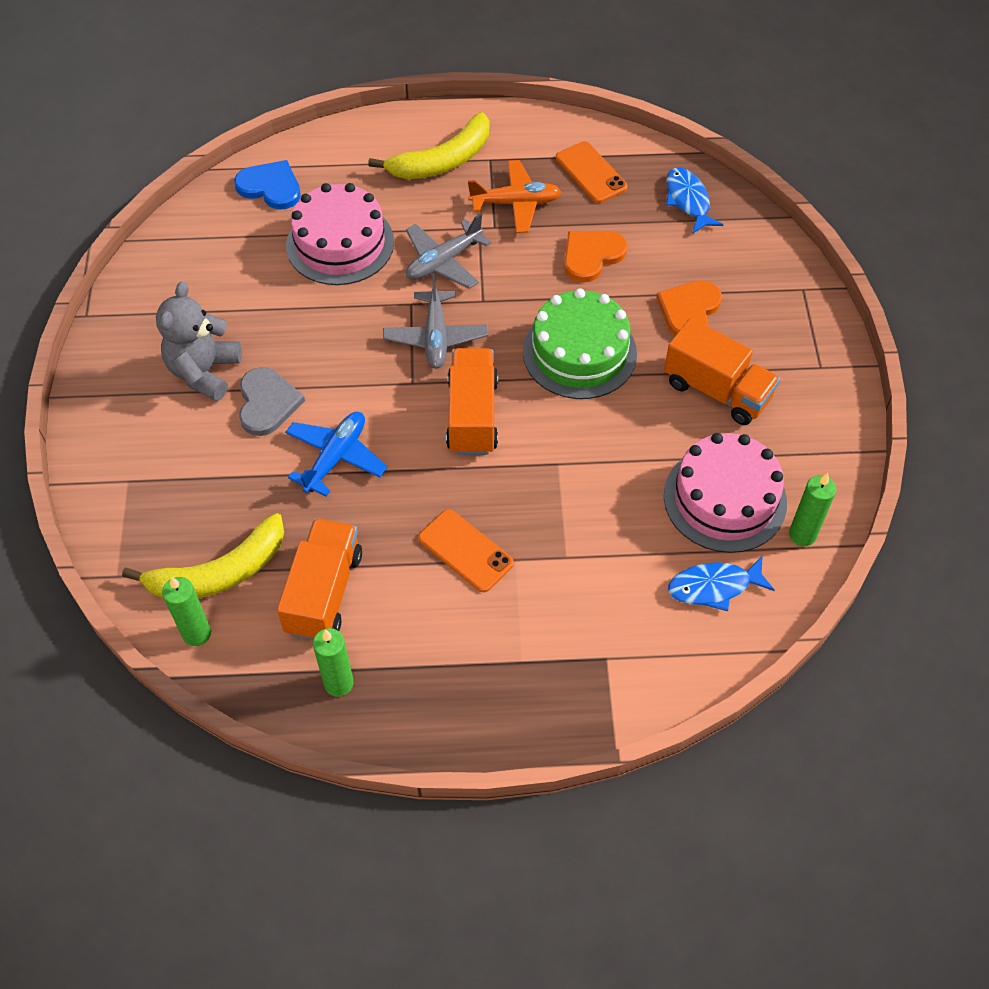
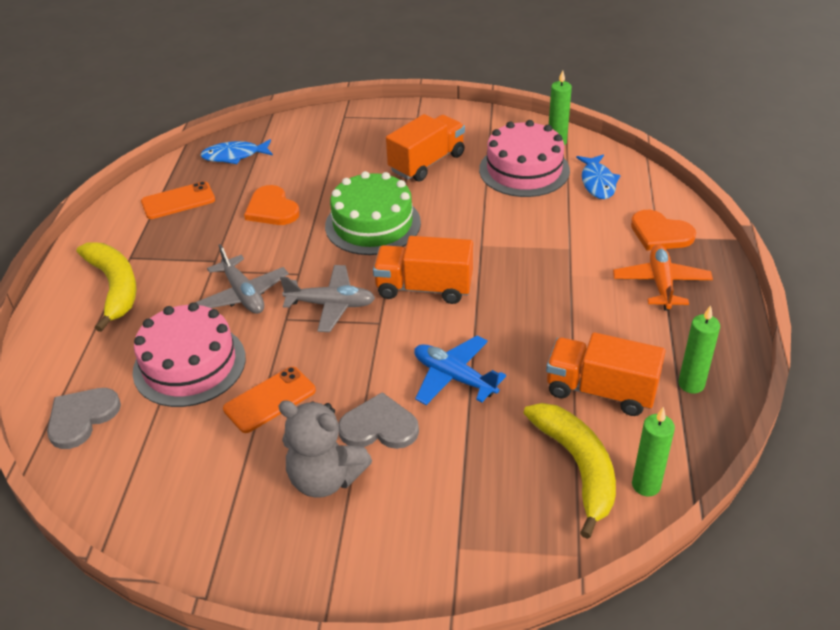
camera: 80 degrees left, 15 degrees down
(270, 187) = (81, 418): blue heart -> grey heart
(465, 551) = (561, 301): orange phone -> orange phone (270, 400)
(515, 203) = (192, 246): orange plane -> orange plane (661, 284)
(689, 310) = (347, 167): orange heart -> orange heart (660, 233)

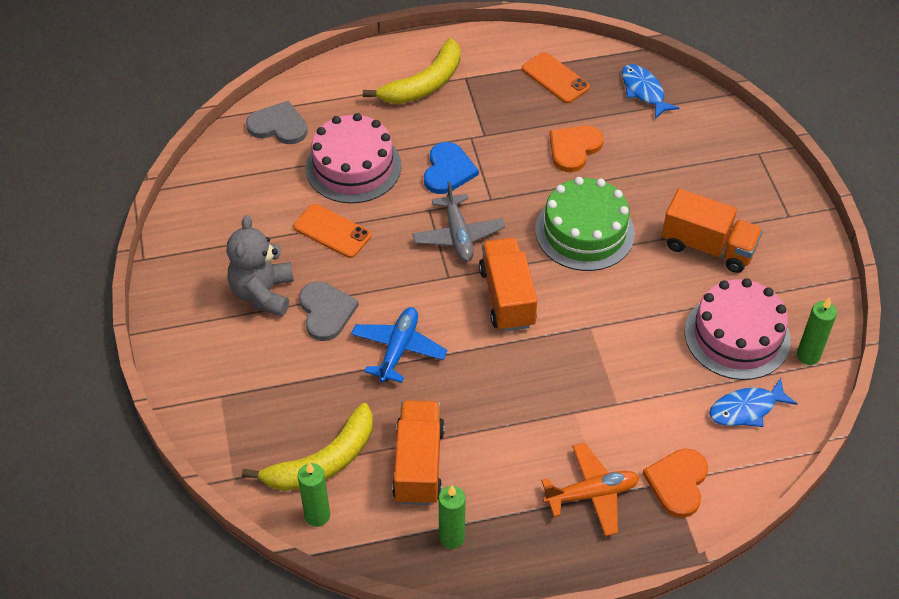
camera: 70 degrees right, 10 degrees up
(243, 294) = (448, 170): grey plane -> blue heart

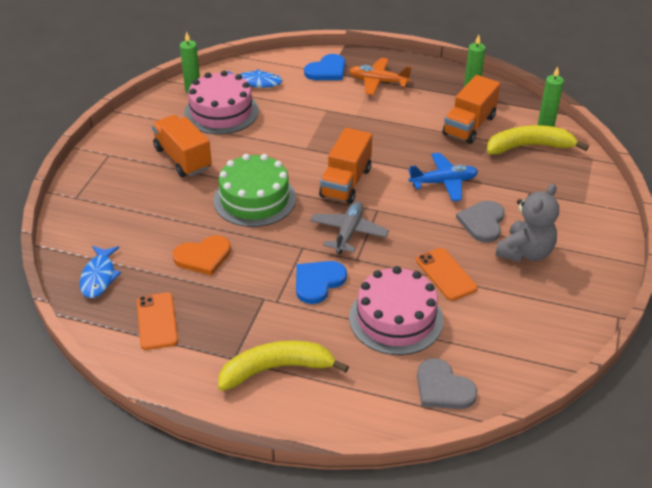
camera: 150 degrees left, 10 degrees down
(398, 349) = (443, 182): blue plane -> blue plane turned 150 degrees counterclockwise
(677, 483) = (327, 70): orange heart -> blue heart

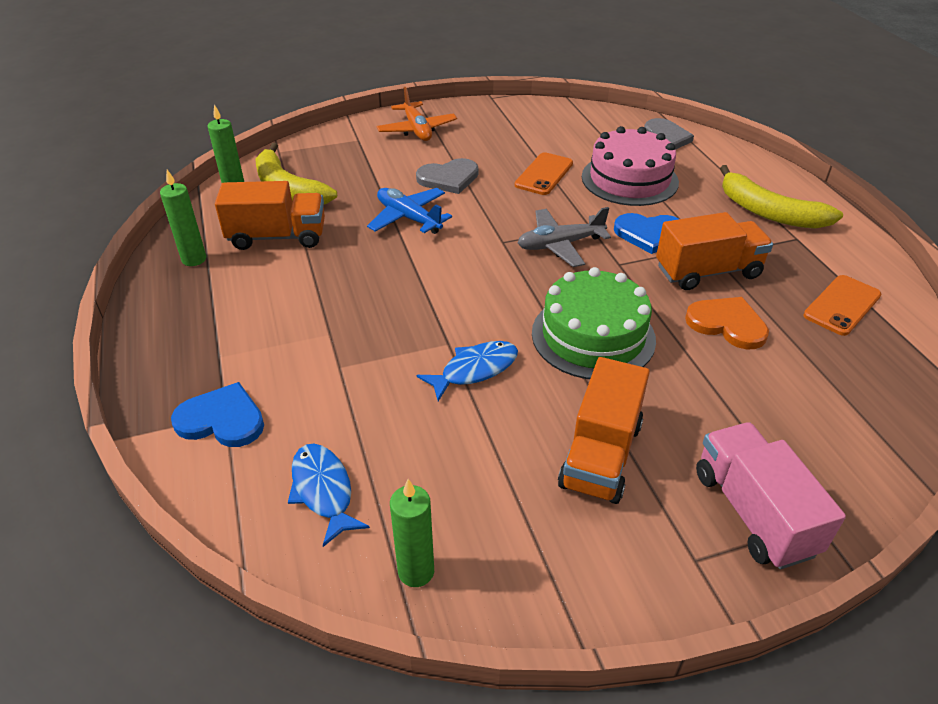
camera: 125 degrees left, 0 degrees up
(99, 277) = (871, 388): blue fish -> blue fish (475, 370)
(103, 183) = (753, 512): none -> pink truck
(221, 112) = (447, 484): pink cake -> none
(346, 182) = (482, 281): orange truck -> orange truck (707, 272)
(378, 82) = (221, 348): orange plane -> orange plane (417, 130)
(525, 252) = (465, 148): grey teddy bear -> none

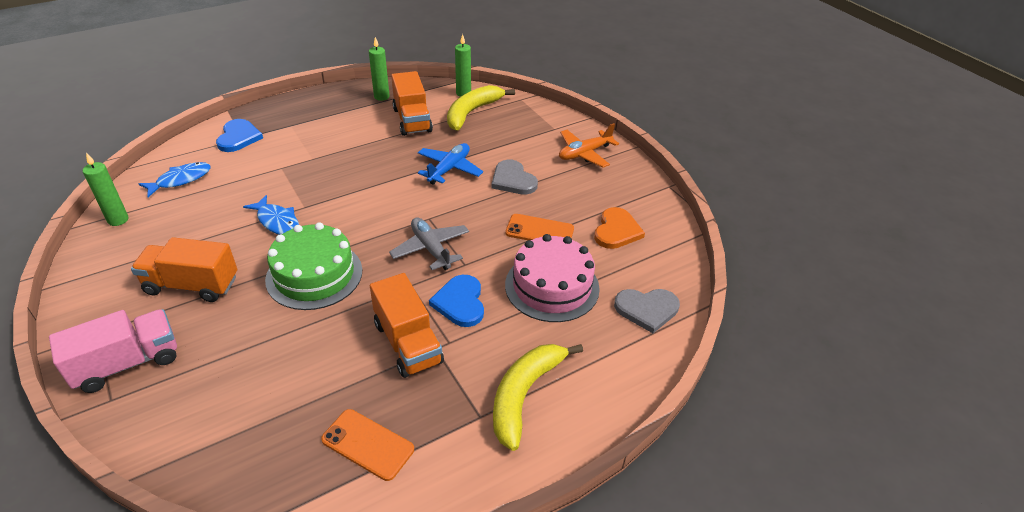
camera: 75 degrees right, 0 degrees up
(727, 324) = (333, 355): orange heart -> orange heart (616, 231)

